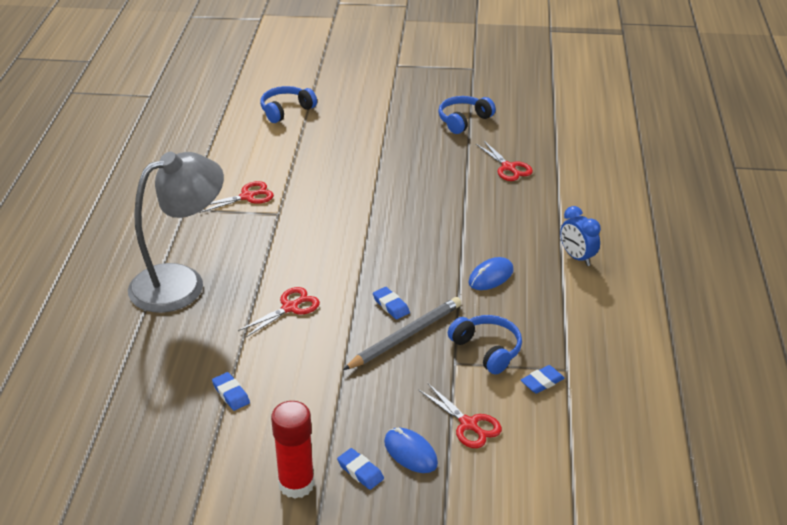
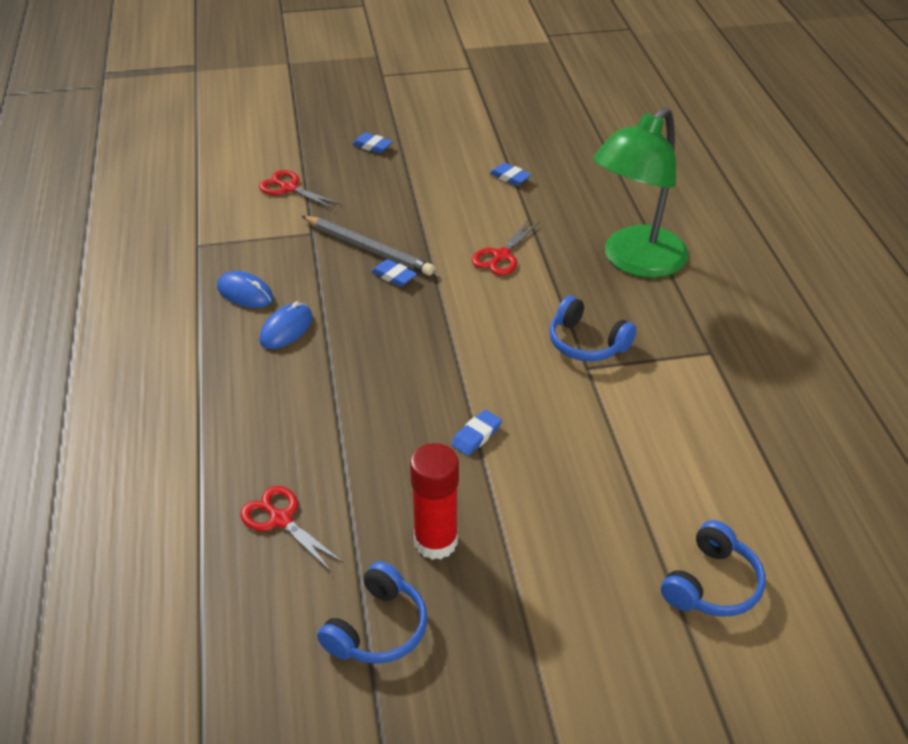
camera: 165 degrees right, 5 degrees up
(181, 282) = (635, 261): grey lamp -> green lamp
(247, 197) = (645, 386): red scissors -> none
(296, 484) = (419, 132): red glue stick -> red glue stick (435, 542)
(405, 336) = (368, 248): grey pencil -> grey pencil turned 90 degrees counterclockwise
(410, 452) = (335, 163): blue mouse -> blue mouse (245, 293)
(487, 350) = (280, 250): blue headphones -> blue headphones (586, 343)
(542, 382) = (222, 230): blue eraser -> blue eraser (476, 436)
(577, 257) = (177, 374): blue clock -> none

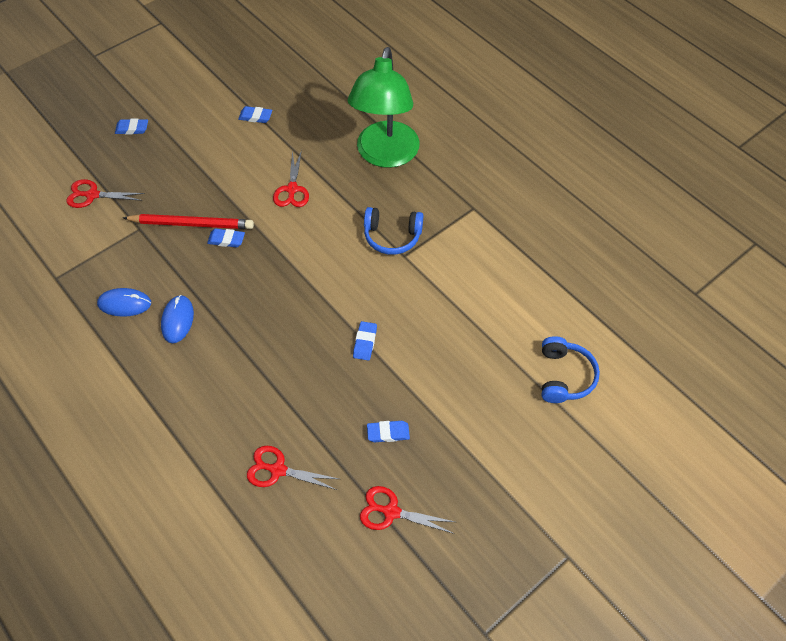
camera: 30 degrees left, 15 degrees up
(368, 248) = (191, 224): grey pencil -> red pencil
(378, 628) = (391, 511): blue headphones -> red scissors
(435, 542) = (388, 433): red glue stick -> blue eraser

